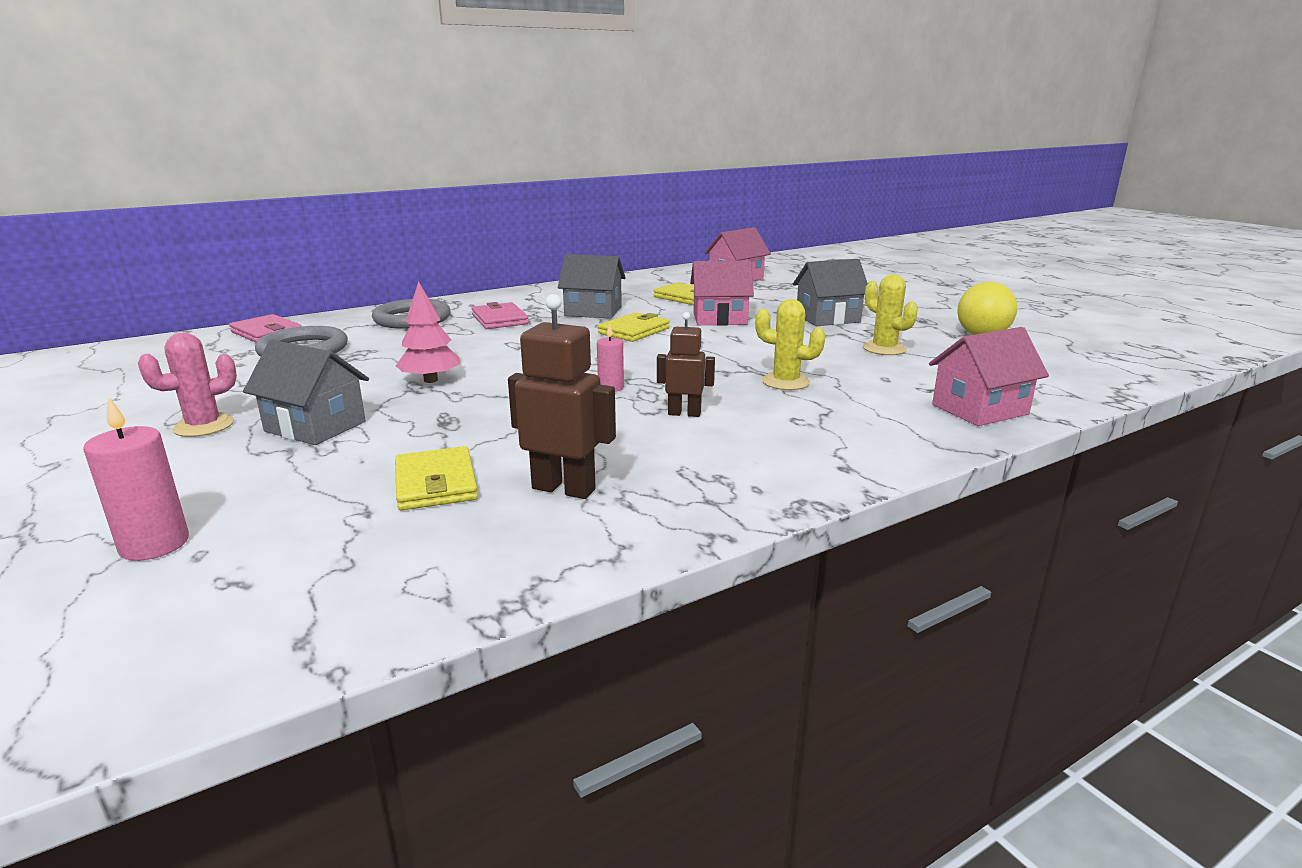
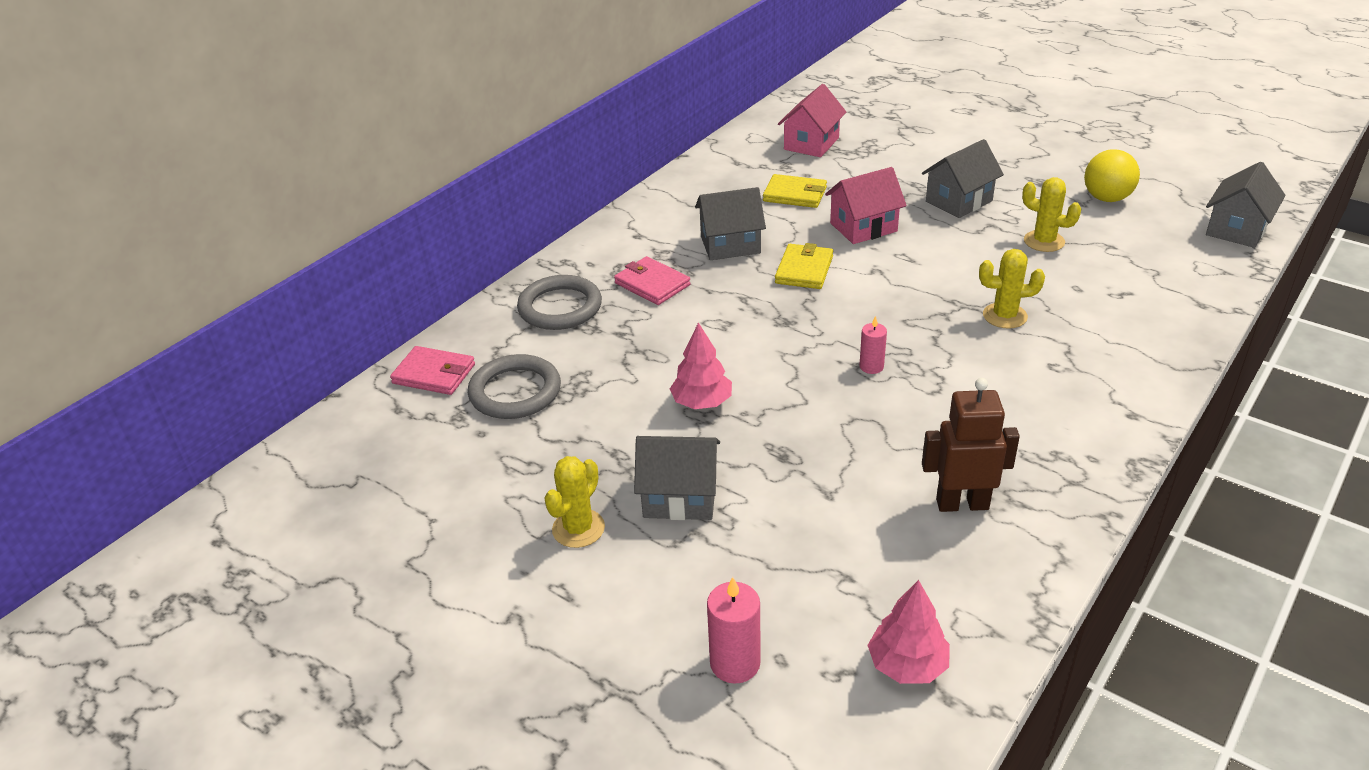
camera: 20 degrees left, 15 degrees up
(204, 426) = (578, 528): pink cactus -> yellow cactus
(308, 597) = (907, 665): none -> pink tree
(436, 483) = (863, 530): yellow wallet -> none
(684, 413) = (964, 384): brown robot -> none
(980, 409) = (1174, 312): pink house -> none
(1115, 372) = (1237, 229): none -> grey house

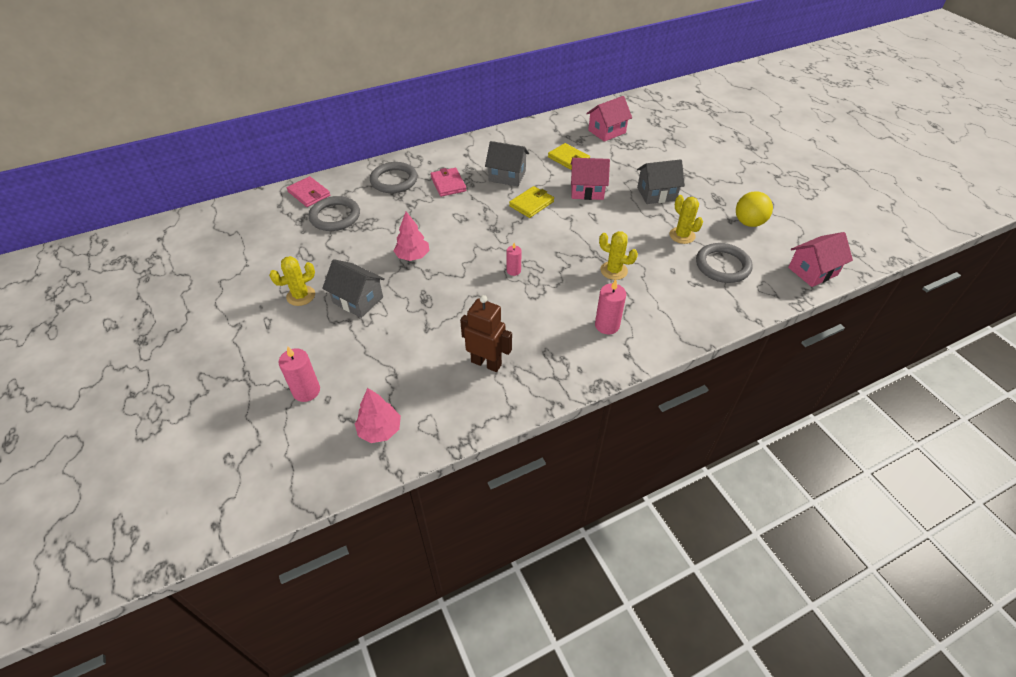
camera: 25 degrees right, 10 degrees up
(1068, 388) = (607, 325): none -> pink candle
(1130, 260) = (722, 266): none -> grey ring
(1237, 229) = (812, 271): grey house -> pink house

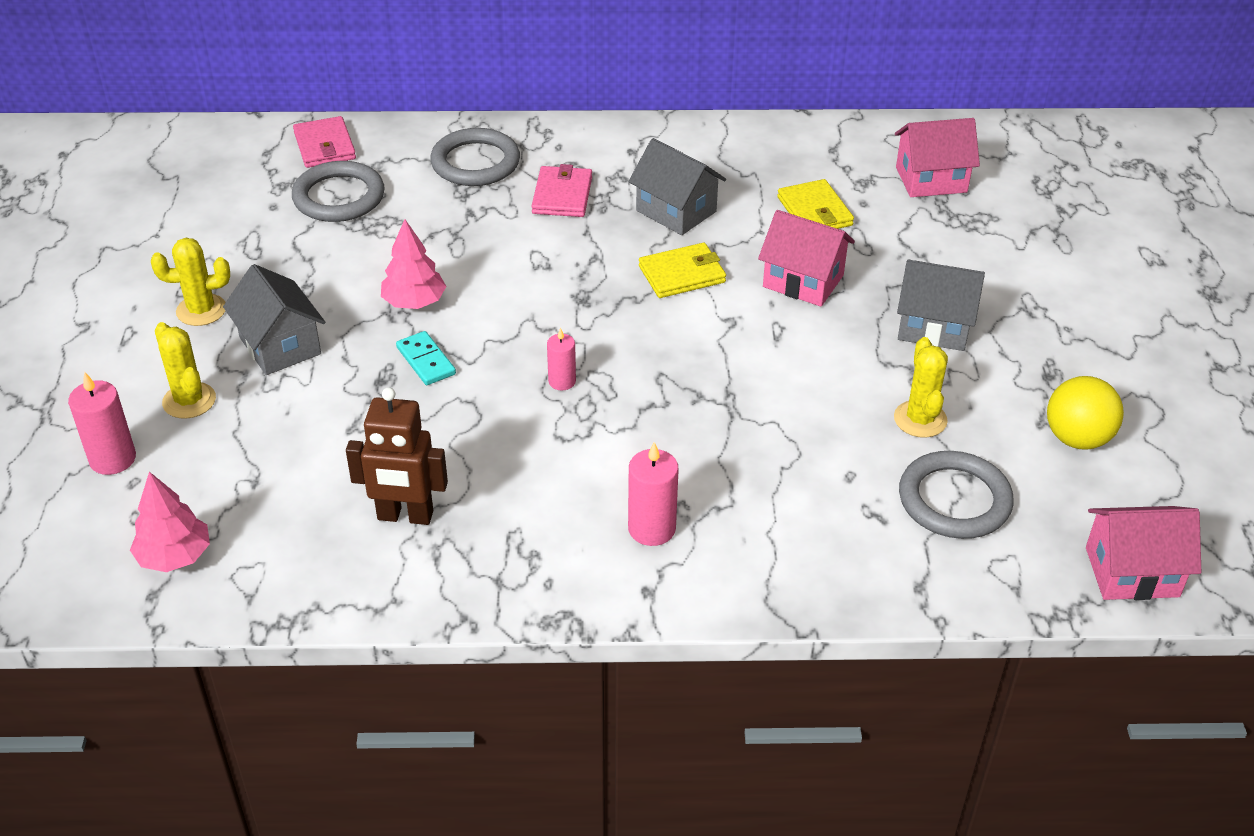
camera: 25 degrees right, 5 degrees down
(440, 283) = (425, 361): none -> turquoise domino
(486, 363) = (405, 516): brown robot -> brown robot turned 135 degrees clockwise
(614, 270) = (738, 440): yellow cactus -> yellow cactus (189, 401)

